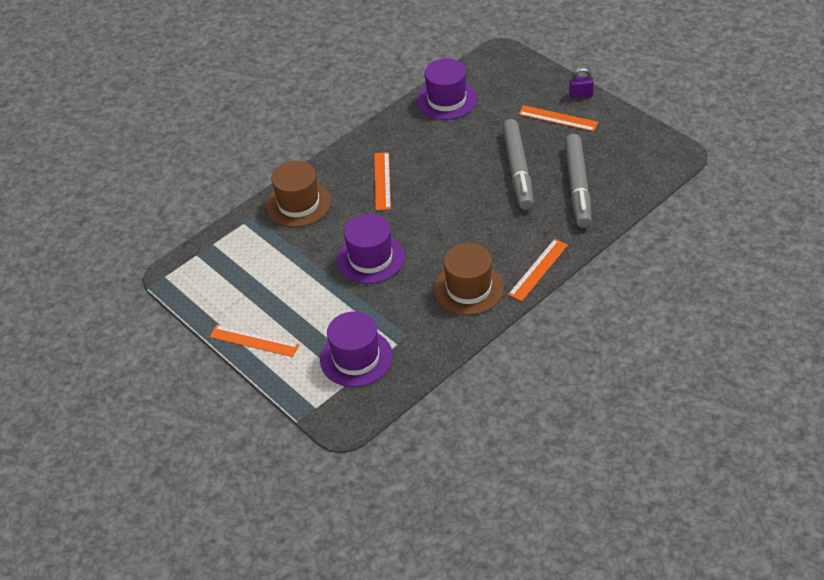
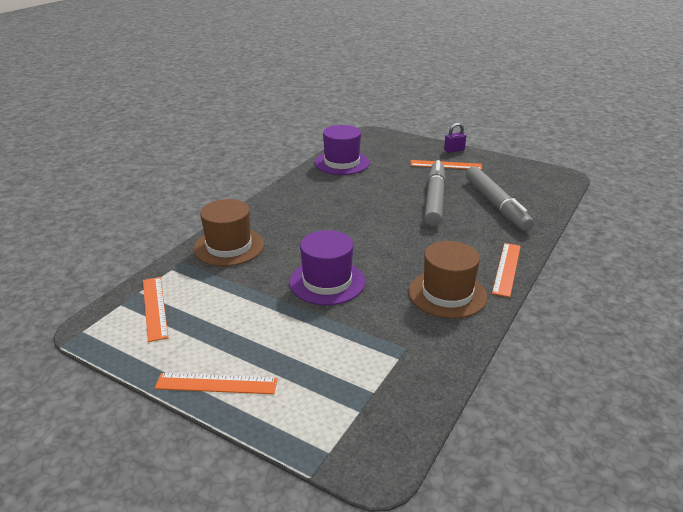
camera: 20 degrees left, 15 degrees down
(356, 358) = (356, 382): purple hat -> none
(382, 181) = (309, 220): orange ruler -> orange ruler (154, 307)
(518, 170) = (434, 199): grey marker -> grey marker turned 150 degrees counterclockwise

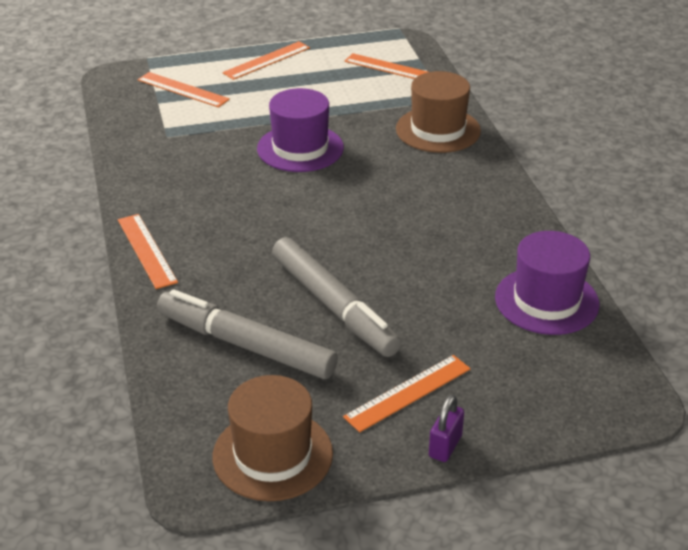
camera: 135 degrees right, 5 degrees up
(333, 396) = (183, 89): none -> orange ruler
(447, 294) = (180, 193): brown hat -> brown hat (272, 455)

